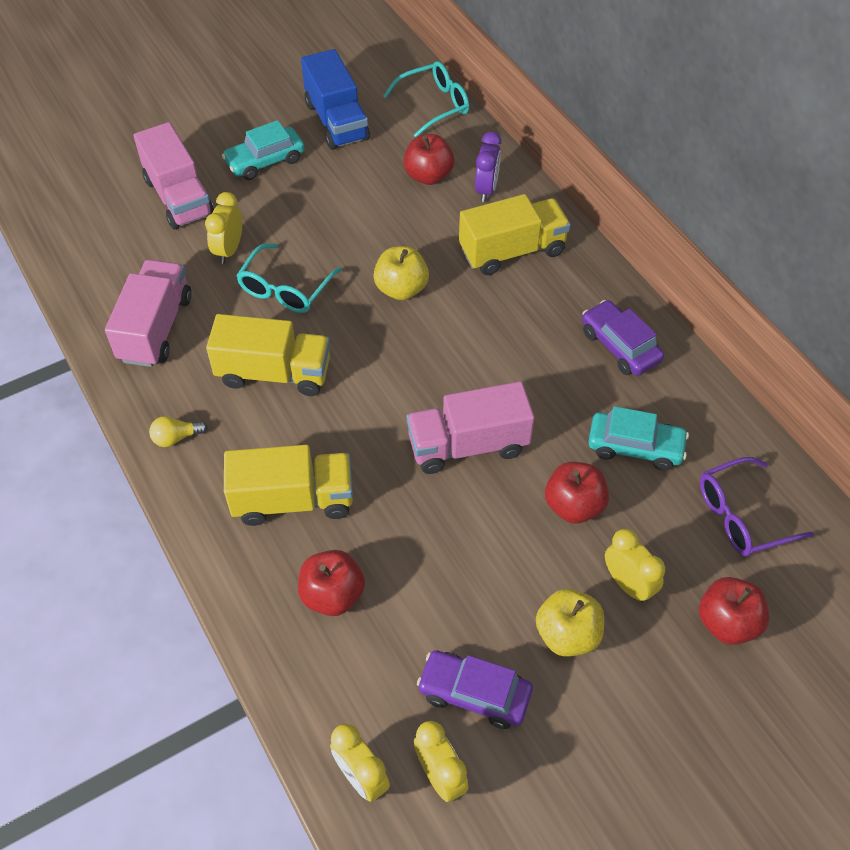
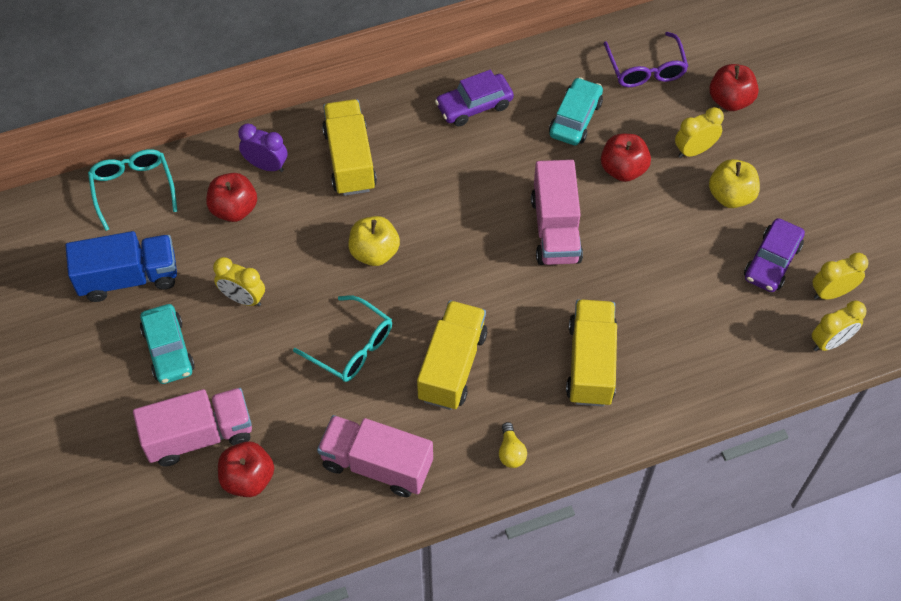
camera: 80 degrees left, 5 degrees up
(229, 250) = (288, 393): yellow clock -> yellow clock (243, 298)
(332, 595) = (683, 344): red apple -> red apple (248, 478)

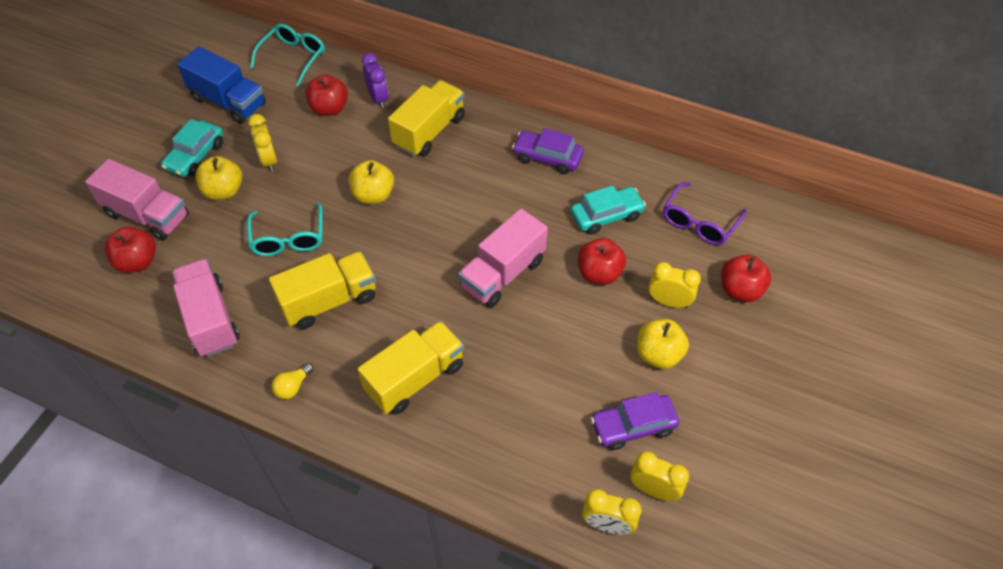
camera: 45 degrees right, 5 degrees down
(239, 357) = (224, 191): none -> yellow apple

